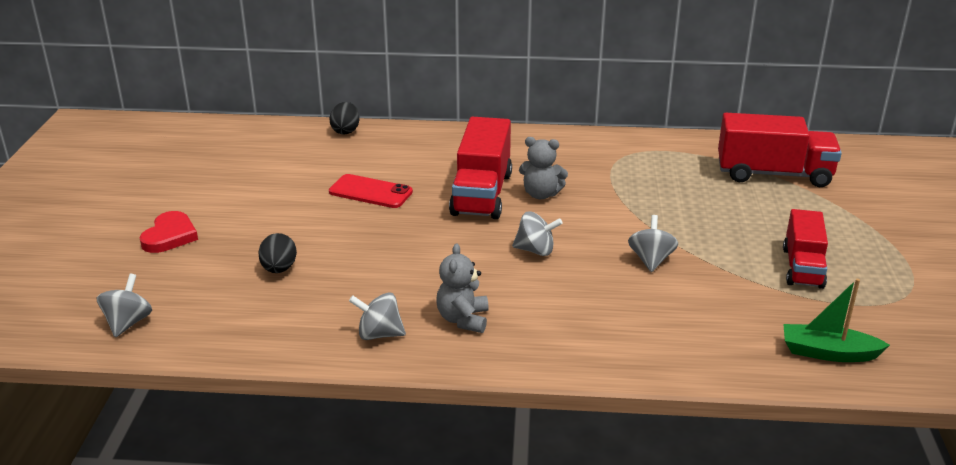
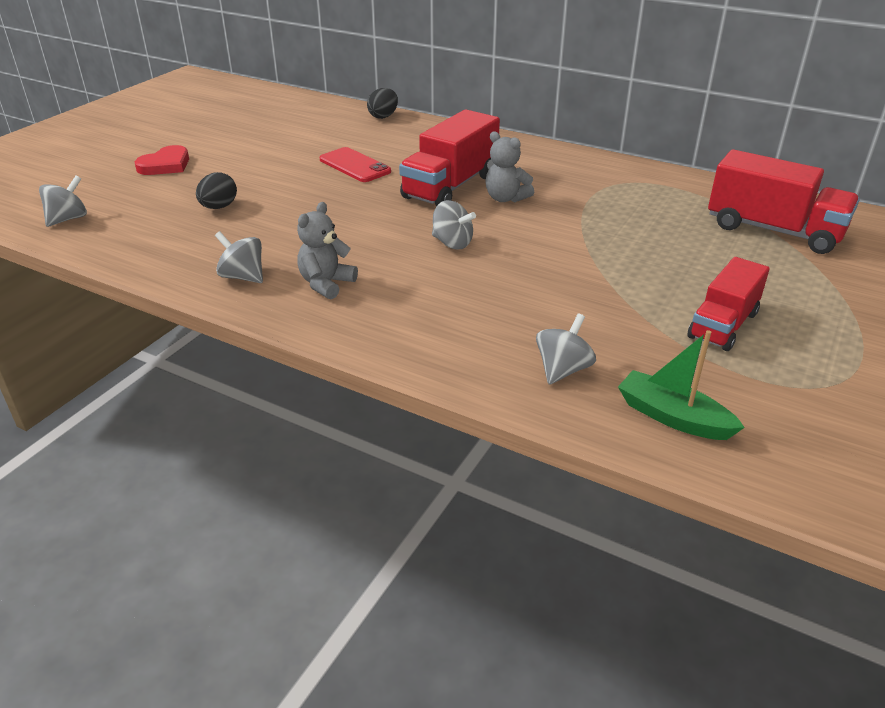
camera: 25 degrees right, 5 degrees up
(651, 260) = (558, 278): grey spinning top -> grey spinning top (562, 370)

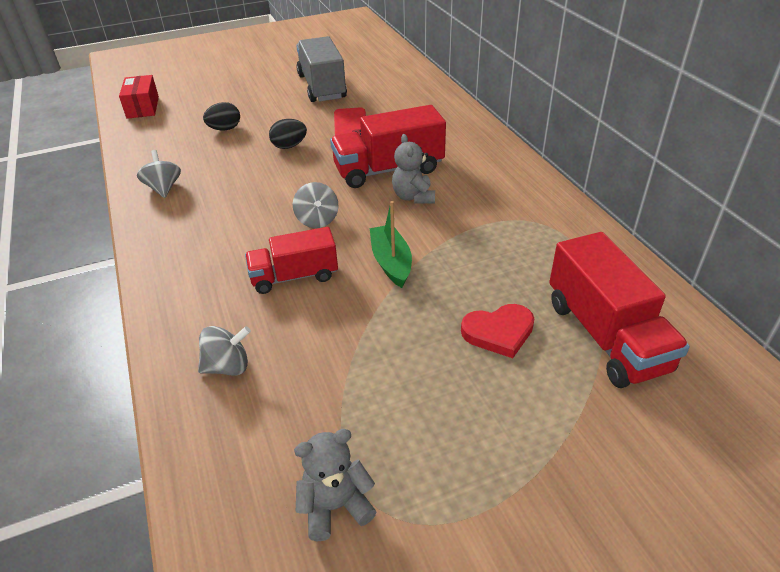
camera: 40 degrees right, 5 degrees up
(68, 219) = (143, 107): grey spinning top -> red box
(165, 165) = (242, 85): red heart -> red heart (499, 332)
(266, 143) = (322, 87): none -> grey truck
(326, 284) = (197, 216): grey teddy bear -> grey teddy bear (335, 506)
(383, 116) = (433, 88): black egg -> black egg (289, 146)
(673, 417) = (235, 456): green boat -> green boat (391, 262)
(723, 325) = (402, 402): red truck -> red truck (294, 276)

